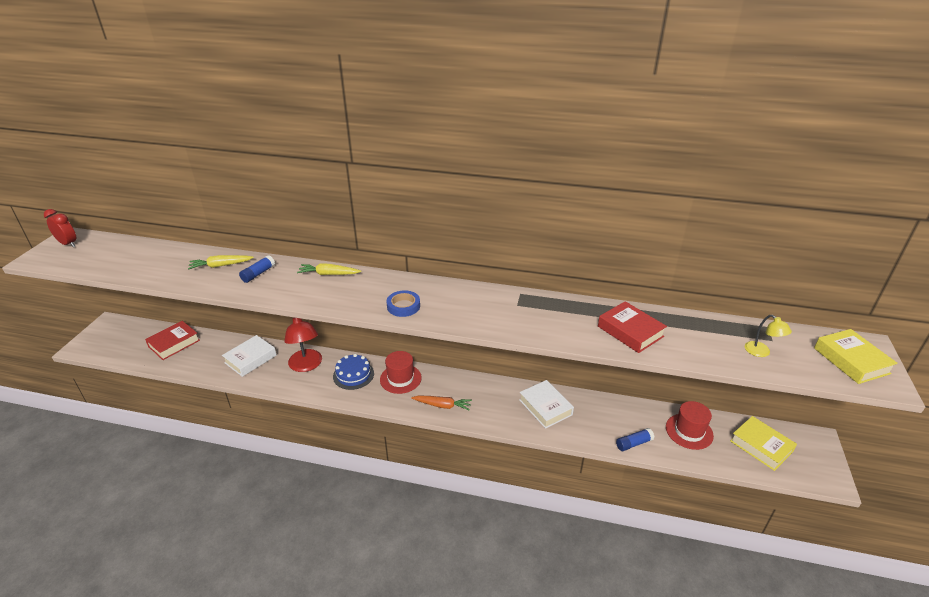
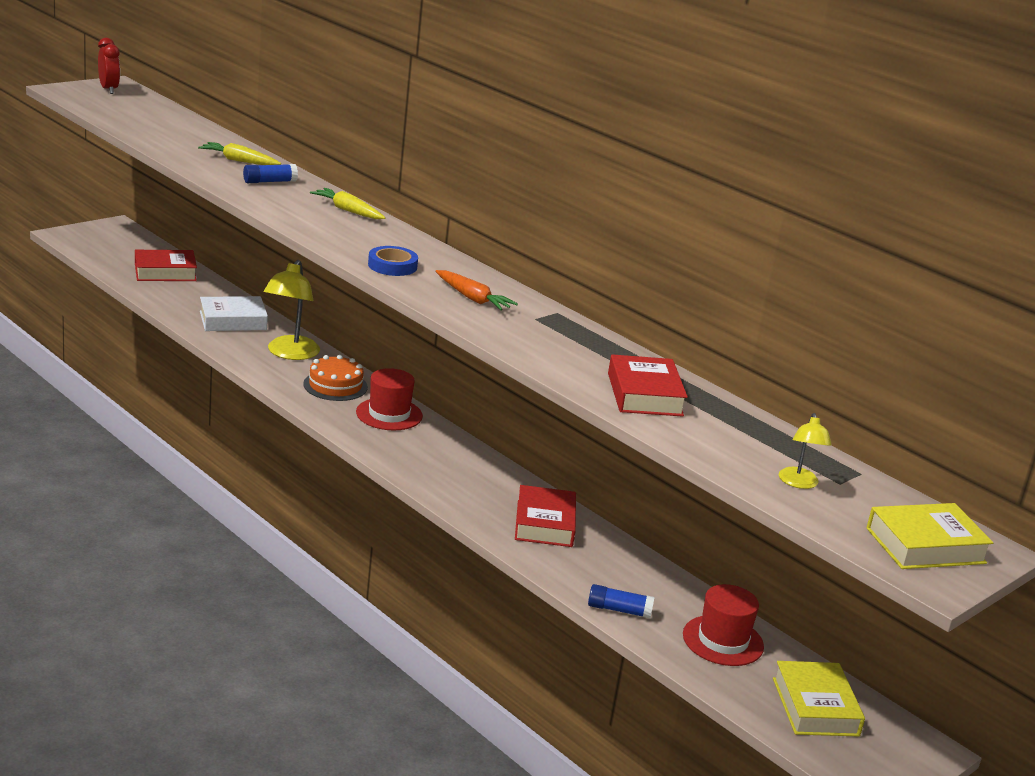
camera: 30 degrees right, 10 degrees down
(306, 365) = (290, 354): red lamp -> yellow lamp
(353, 375) = (335, 385): blue cake -> orange cake
(442, 405) = (409, 459): orange carrot -> orange carrot (473, 298)
(545, 407) = (544, 523): white book -> red book
(851, 361) = (925, 545): yellow book -> yellow book turned 60 degrees clockwise

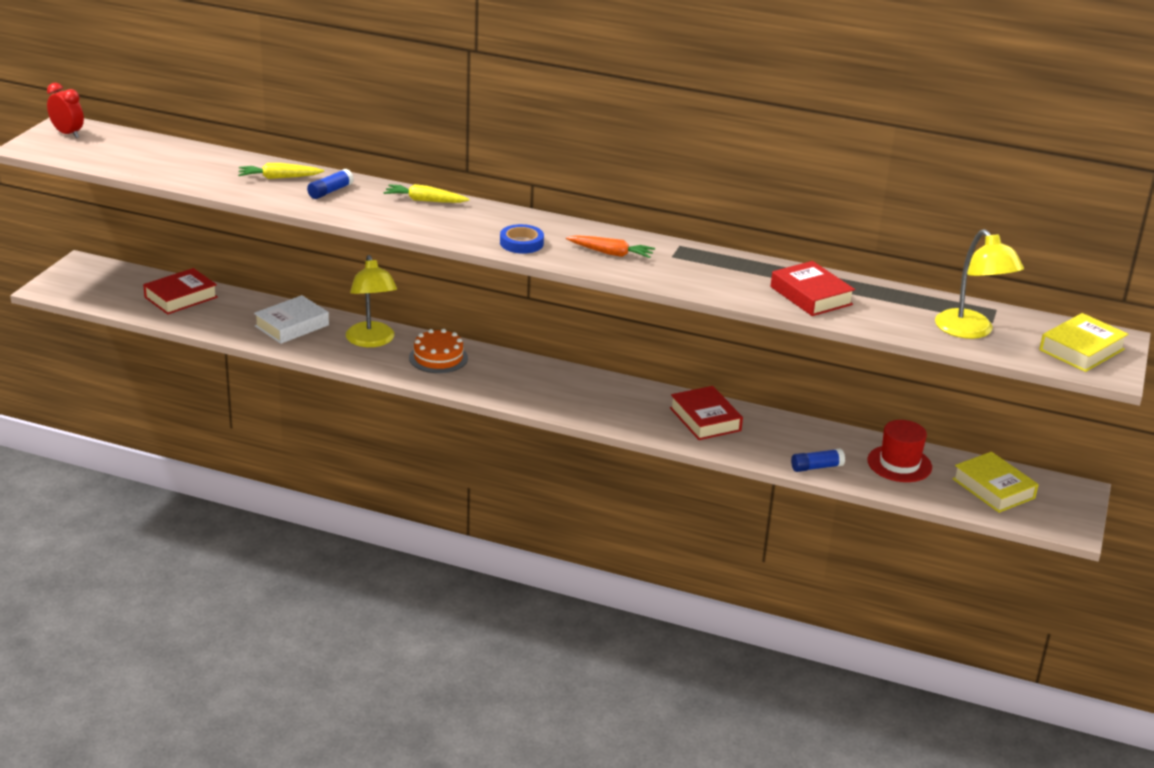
camera: 25 degrees left, 5 degrees up
(389, 414) = (505, 368): red hat -> none
(799, 483) = (970, 331): yellow lamp -> yellow lamp, size x1.86

